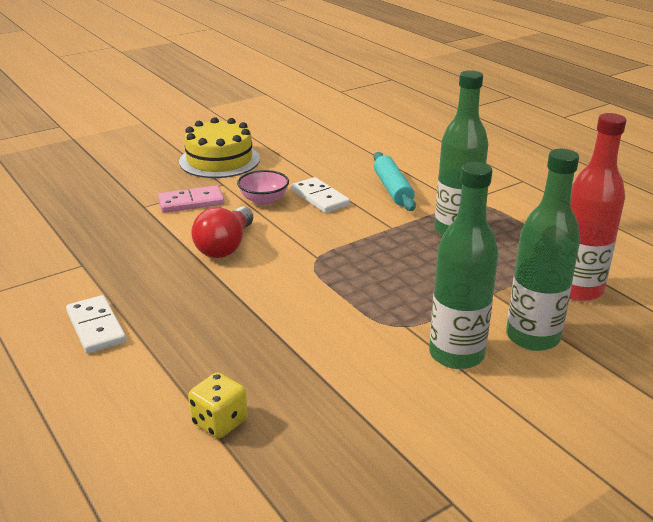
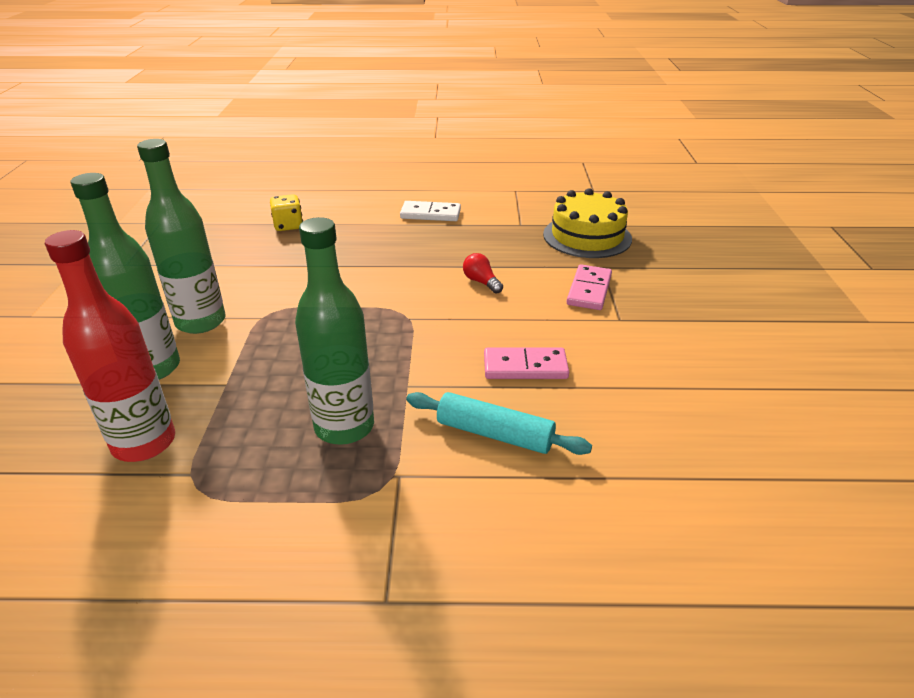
camera: 125 degrees right, 5 degrees up
(219, 160) = (692, 337): yellow cake -> yellow cake (587, 236)
(225, 246) = (481, 282): red light bulb -> red light bulb, size x0.56
(264, 200) = (554, 330): pink bowl -> none
(320, 198) = (525, 367): white domino -> pink domino

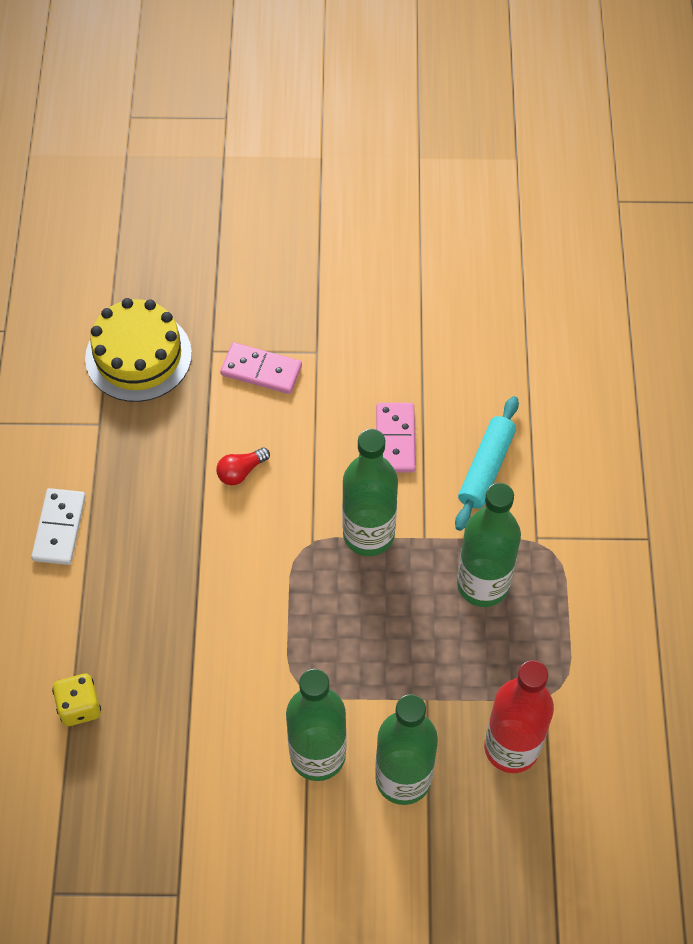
camera: 90 degrees left, 25 degrees up
(414, 349) = (368, 534): none -> green bottle

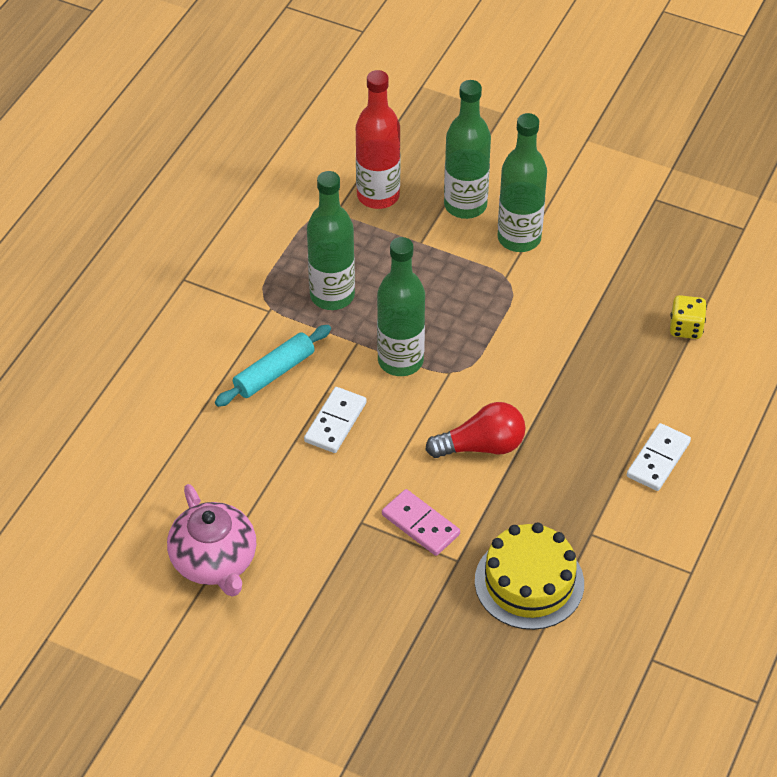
camera: 155 degrees left, 10 degrees down
(241, 472) = (481, 446): red light bulb -> red light bulb, size x1.78
(395, 439) = (335, 422): pink domino -> white domino
(423, 268) = (214, 561): none -> pink teapot

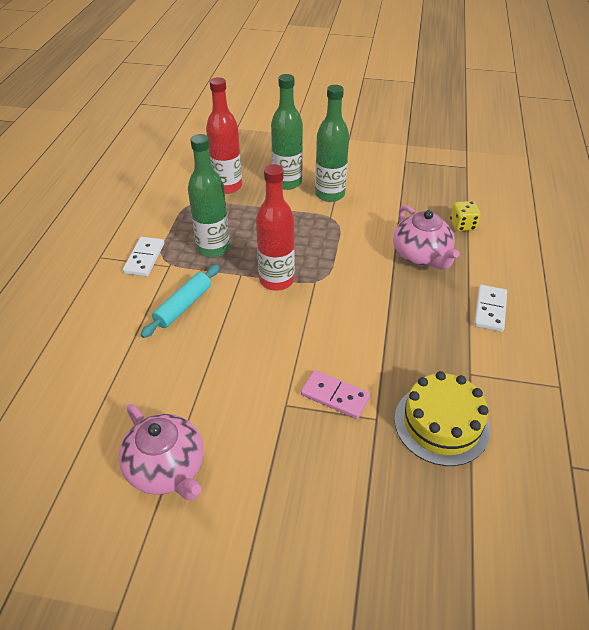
camera: 15 degrees left, 5 degrees down
(335, 422) = (241, 332): white domino -> white domino (144, 258)
(400, 361) = (276, 280): green bottle -> red bottle
(481, 446) = (359, 326): red light bulb -> none
(605, 363) = (421, 256): none -> pink teapot

